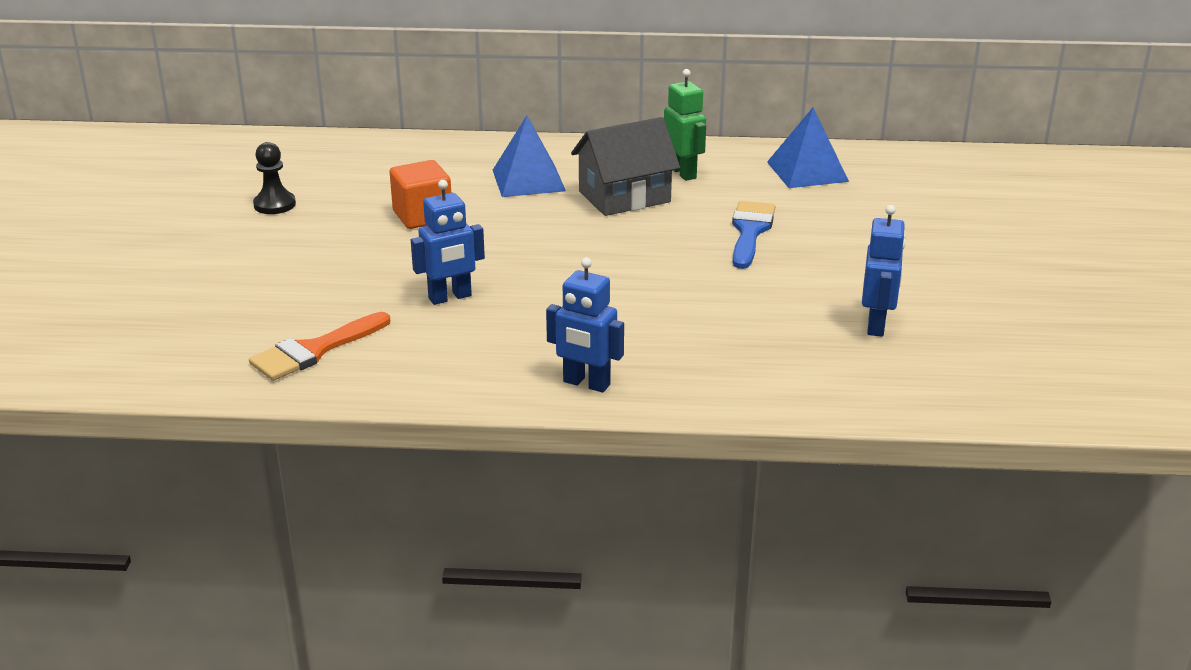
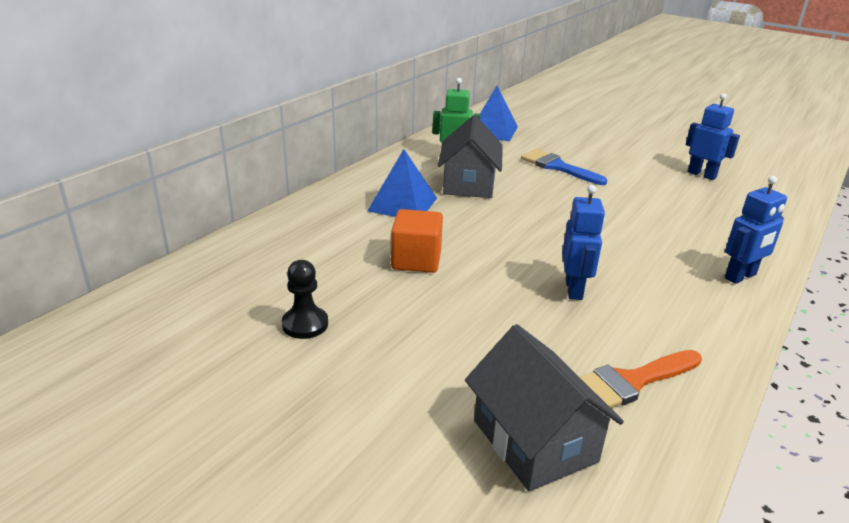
camera: 60 degrees left, 0 degrees up
(202, 324) = (534, 441): none -> grey house
(314, 350) = (630, 382): orange brush -> orange brush turned 75 degrees clockwise

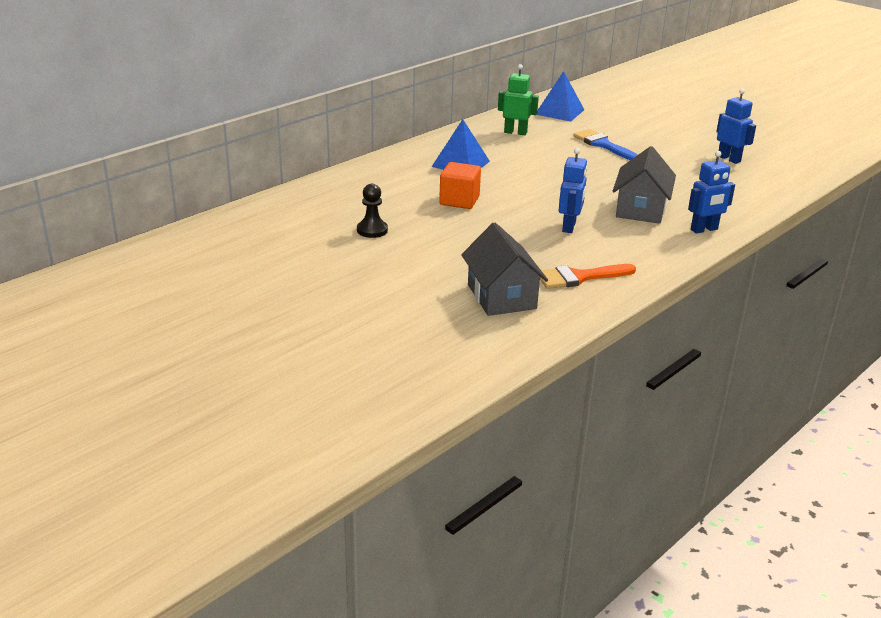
camera: 10 degrees right, 0 degrees up
(469, 184) = (520, 153): grey house -> grey house (640, 209)

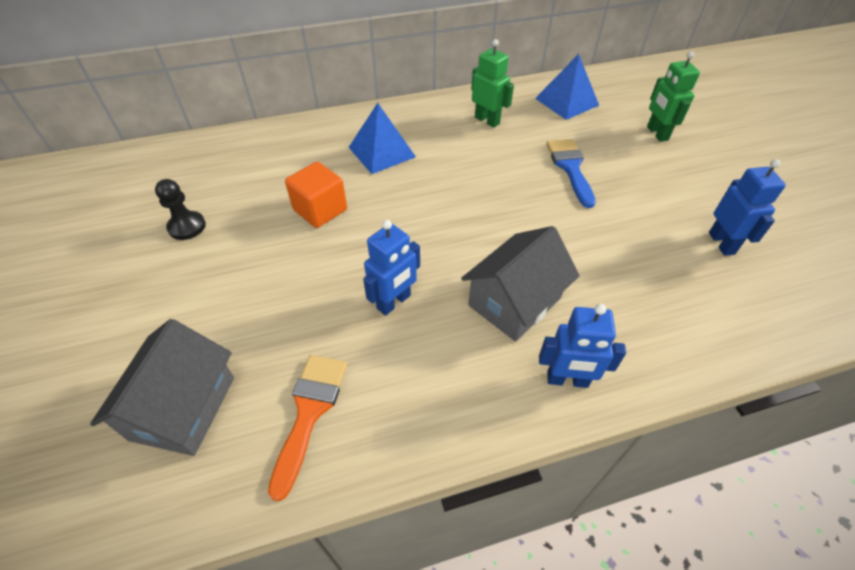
camera: 30 degrees right, 20 degrees up
(579, 277) = (309, 412): orange brush -> orange brush turned 90 degrees clockwise
(639, 117) = (657, 133): none -> green robot

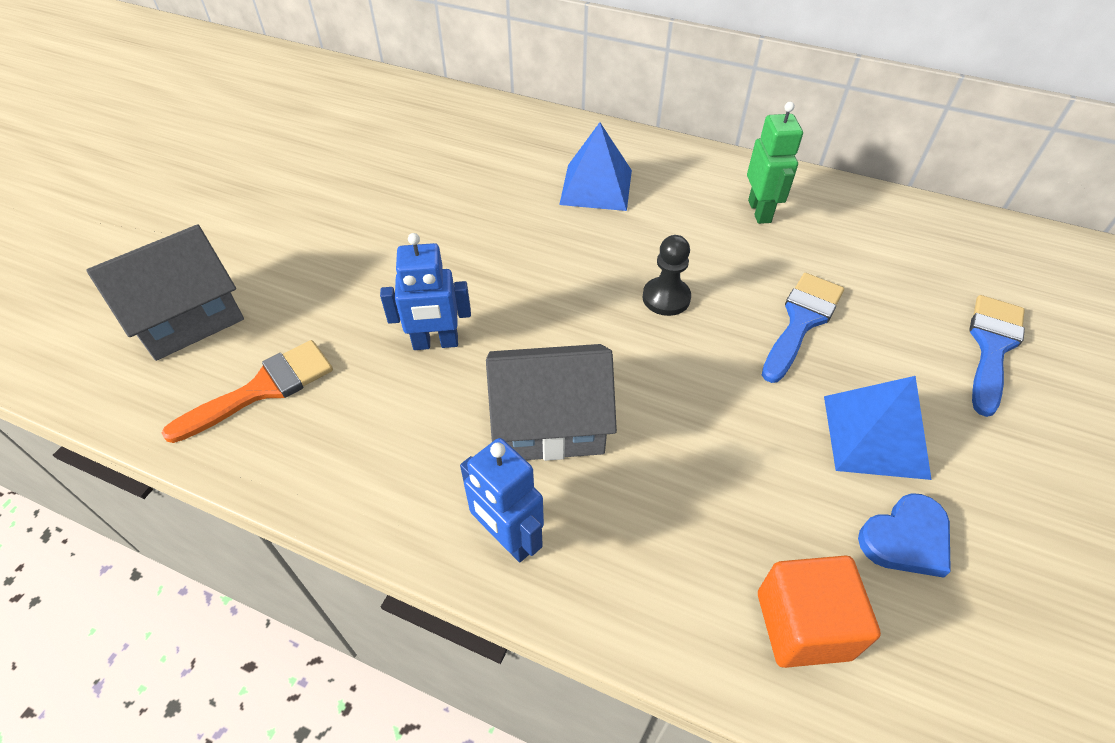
camera: 40 degrees right, 0 degrees up
(187, 227) = (347, 167): black pawn -> black pawn (666, 298)
(320, 210) = (470, 214): orange cube -> orange cube (803, 625)
(567, 102) = (900, 240): blue pyramid -> blue pyramid (875, 436)
(657, 133) = (992, 347): green robot -> blue brush
(721, 243) = (906, 538): blue robot -> blue heart

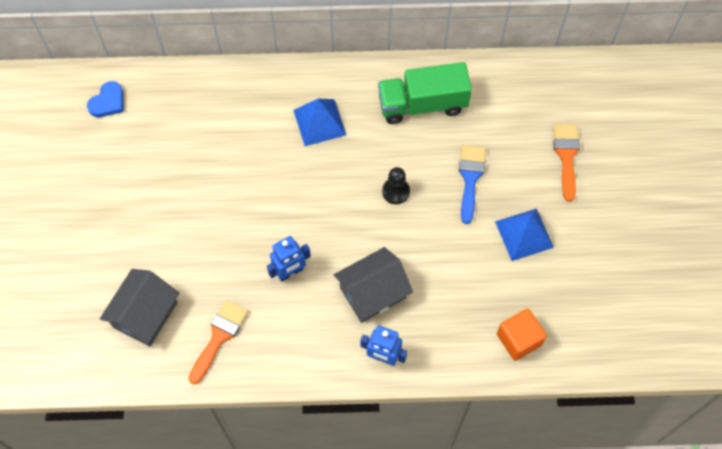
camera: 25 degrees left, 15 degrees up
(760, 211) = (422, 104): green robot -> green truck
(906, 538) = (549, 282): blue heart -> blue heart (108, 102)
(992, 347) = (566, 156): blue brush -> orange brush

